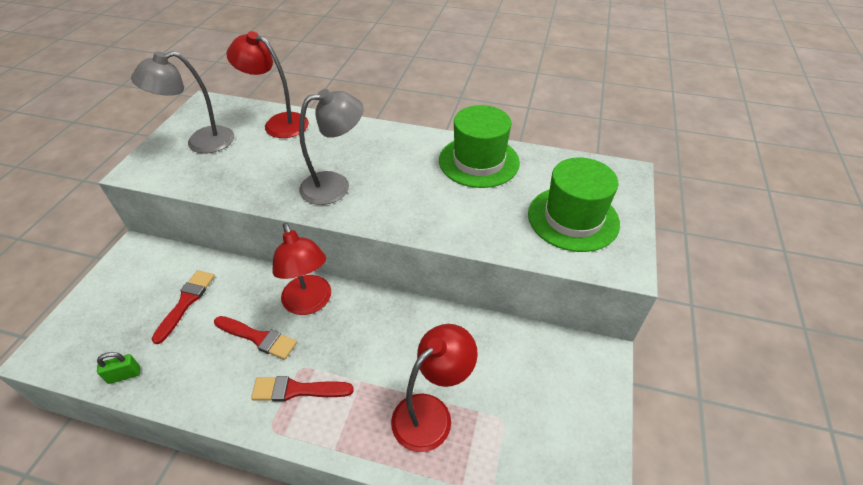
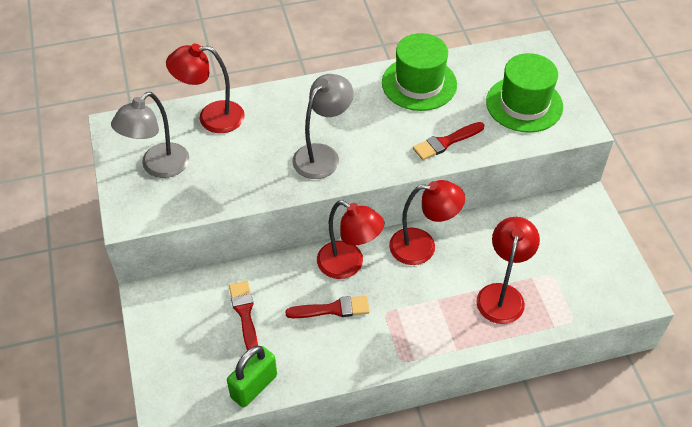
camera: 30 degrees left, 5 degrees up
(124, 375) = (254, 386): green padlock -> green padlock, size x1.83
(297, 390) = (397, 328): red brush -> red brush (446, 142)
(391, 319) = (422, 246): none -> red lamp

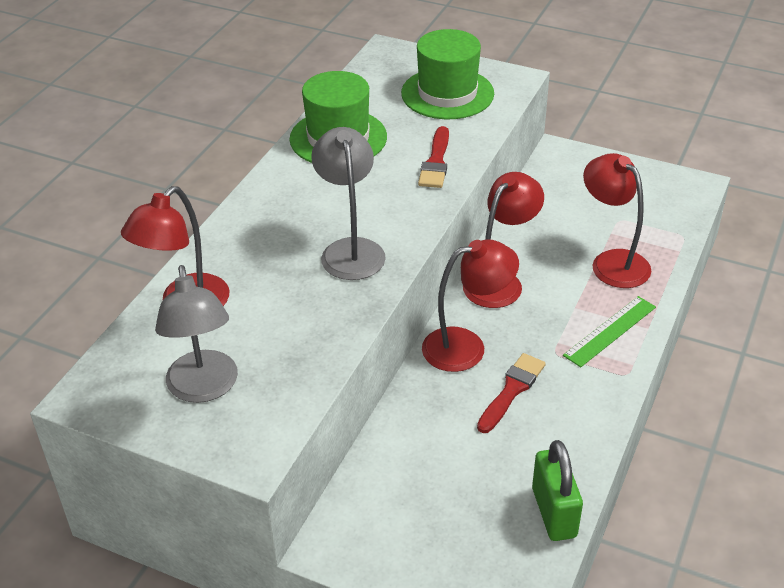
camera: 50 degrees left, 10 degrees down
(244, 313) = (446, 467): red brush -> none
(433, 330) = (610, 331): none -> green ruler

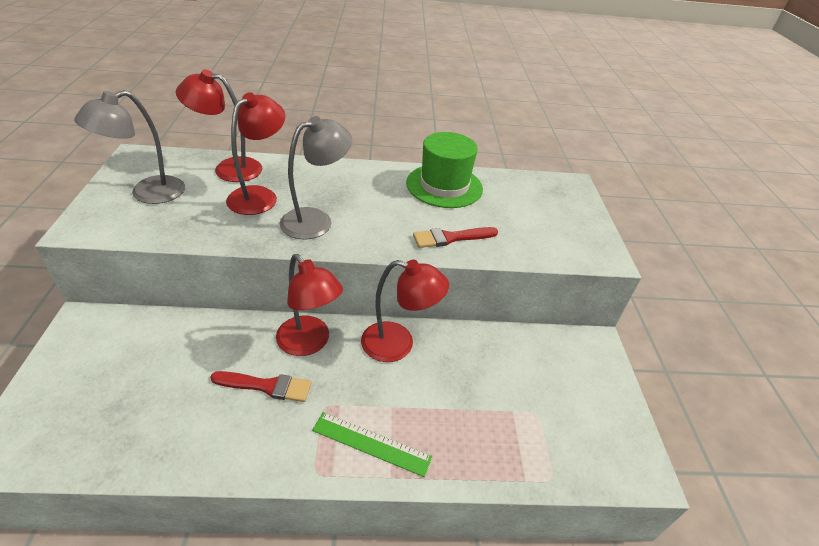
camera: 60 degrees right, 0 degrees up
(447, 93) = (547, 224): green hat -> none
(554, 512) = (121, 455): green padlock -> none
(612, 262) = (471, 422): red lamp -> red lamp (259, 196)

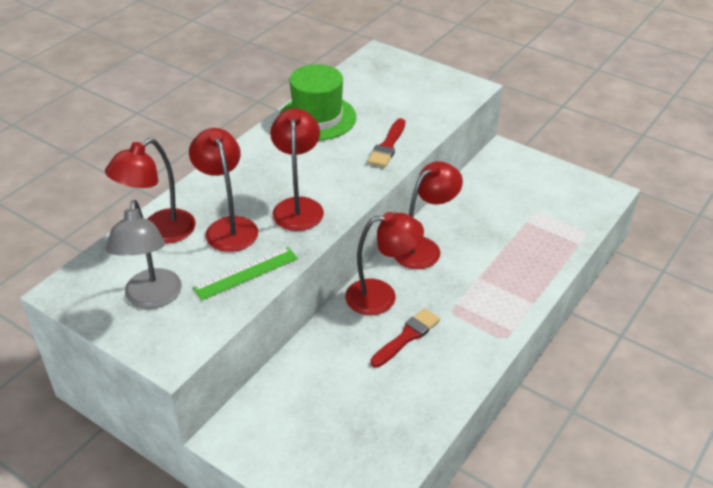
camera: 50 degrees left, 0 degrees up
(316, 220) = (298, 206): grey lamp -> red lamp
(371, 443) = (501, 301): green ruler -> green ruler (246, 273)

